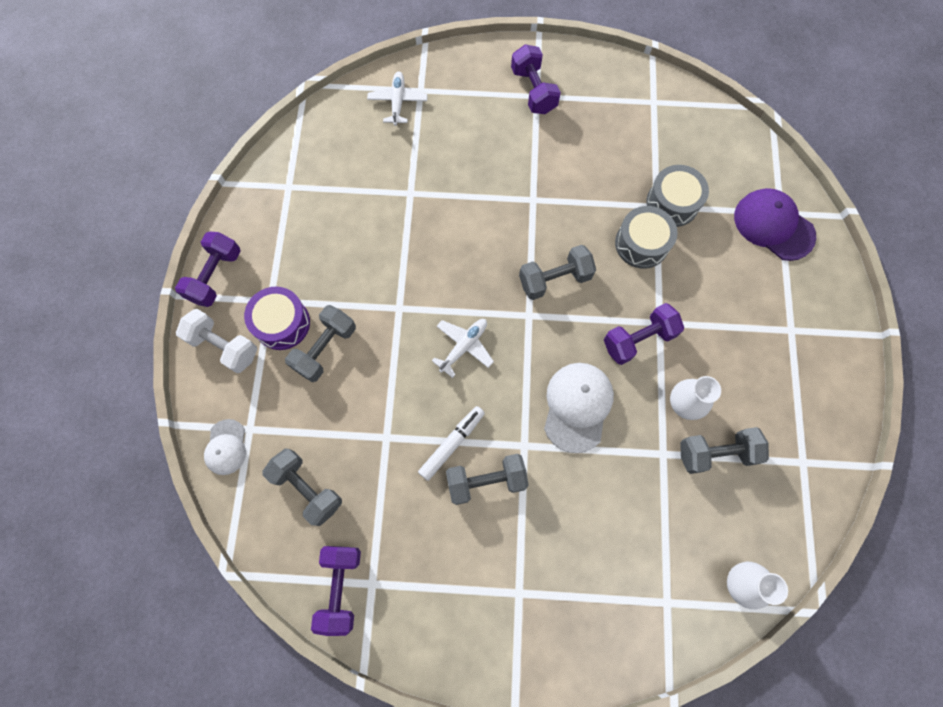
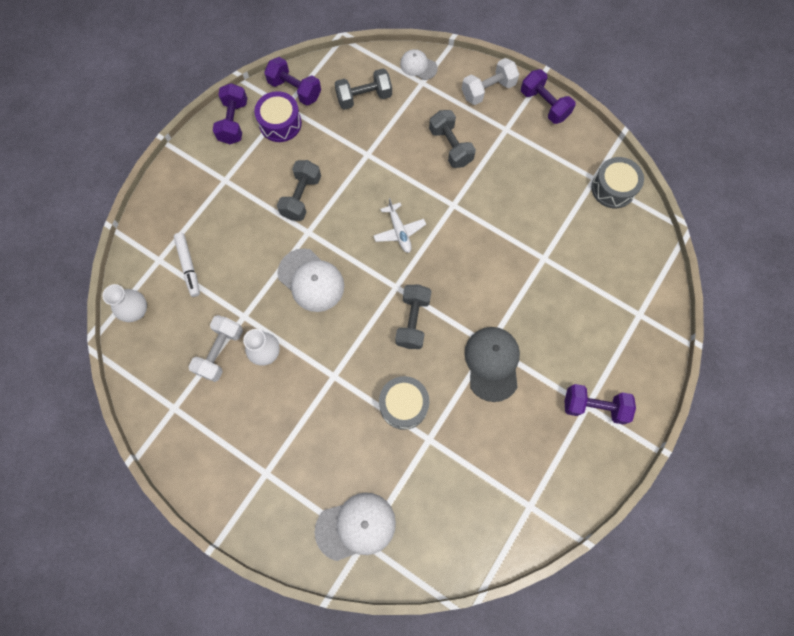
camera: 120 degrees right, 0 degrees up
(282, 323) = (484, 129): purple drum -> purple drum (280, 123)
(398, 102) = (636, 291): white plane -> none
(452, 444) = (338, 190): white marker -> white marker (188, 266)
(549, 188) = (492, 363): none -> grey cap
(638, 339) = (331, 352): purple dumbbell -> purple dumbbell (234, 122)
(672, 203) = (424, 454): grey drum -> grey drum (613, 188)
(716, 453) = (220, 352): grey dumbbell -> white dumbbell
(773, 225) = (356, 526): purple cap -> white cap

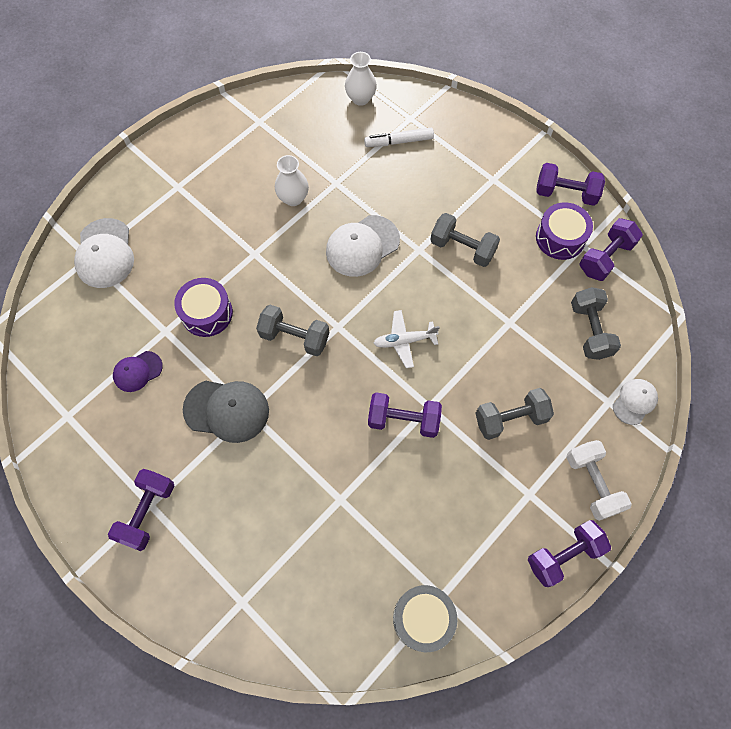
camera: 100 degrees right, 5 degrees down
(220, 352) = (303, 161): white dumbbell -> none
(403, 405) = (207, 313): grey drum -> purple drum
(469, 222) = (403, 420): none -> purple dumbbell
(473, 453) = (137, 371): none -> purple cap

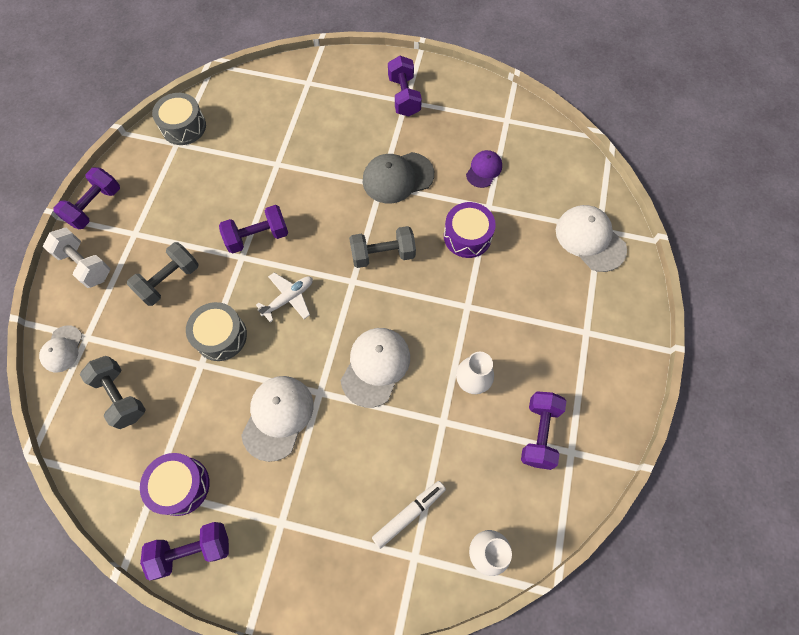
camera: 150 degrees right, 0 degrees up
(462, 248) = (278, 417): grey dumbbell -> white cap
(482, 338) = (221, 336): none -> grey drum
(605, 258) = (125, 488): purple dumbbell -> purple dumbbell (539, 433)

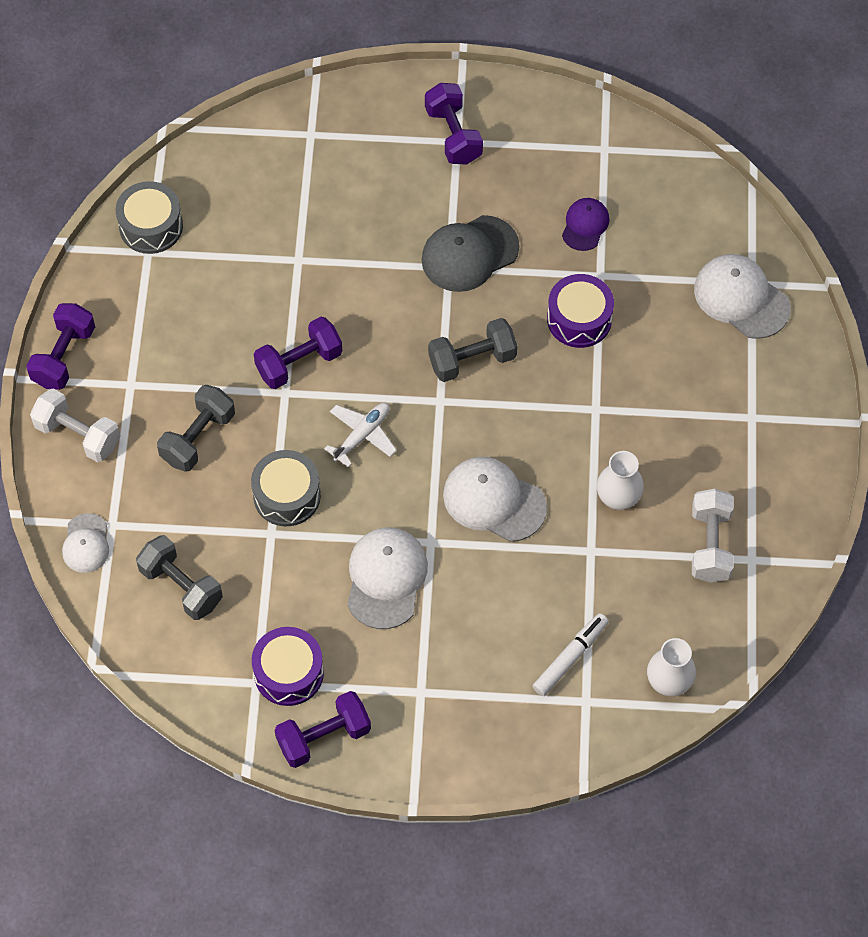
camera: 10 degrees left, 5 degrees down
(375, 367) = (494, 500): white cap -> white cap turned 75 degrees counterclockwise
(539, 433) = (710, 544): purple dumbbell -> white dumbbell

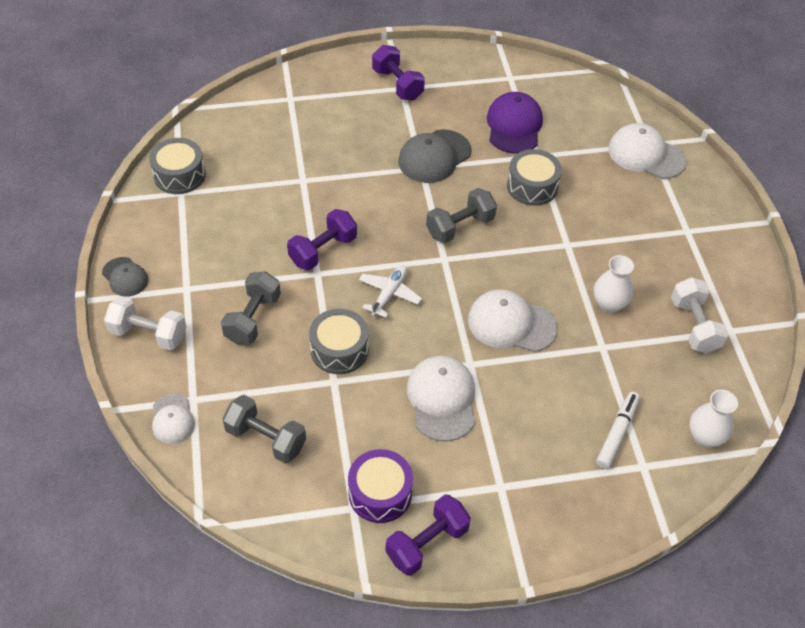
camera: 15 degrees left, 10 degrees down
(64, 356) = (125, 277): purple dumbbell -> grey cap
(579, 319) = (532, 186): purple drum -> grey drum
(585, 225) = (514, 126): purple cap -> purple cap, size x1.68

